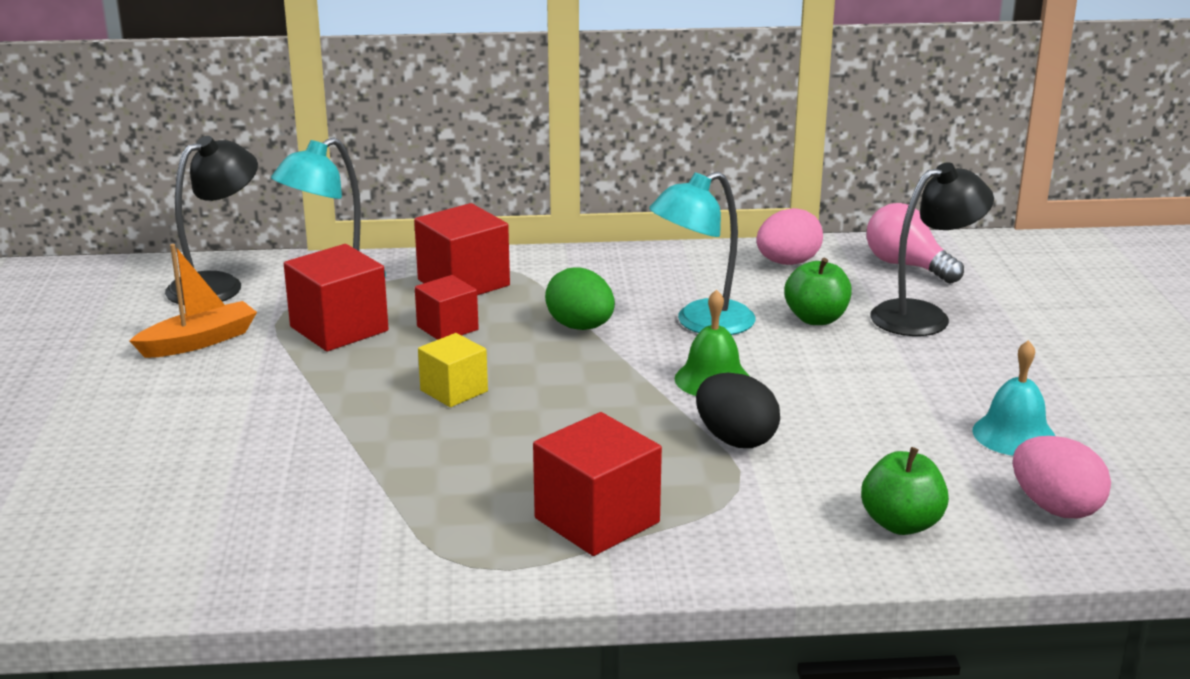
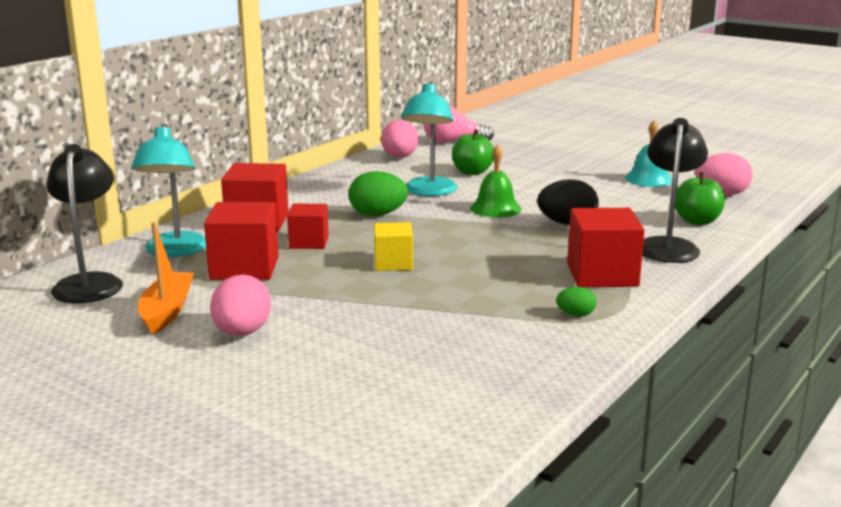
camera: 50 degrees left, 5 degrees down
(192, 393) = (242, 333): none -> pink egg
(452, 544) = (575, 315): none -> green egg
(924, 316) = (509, 156): black lamp -> black lamp (668, 246)

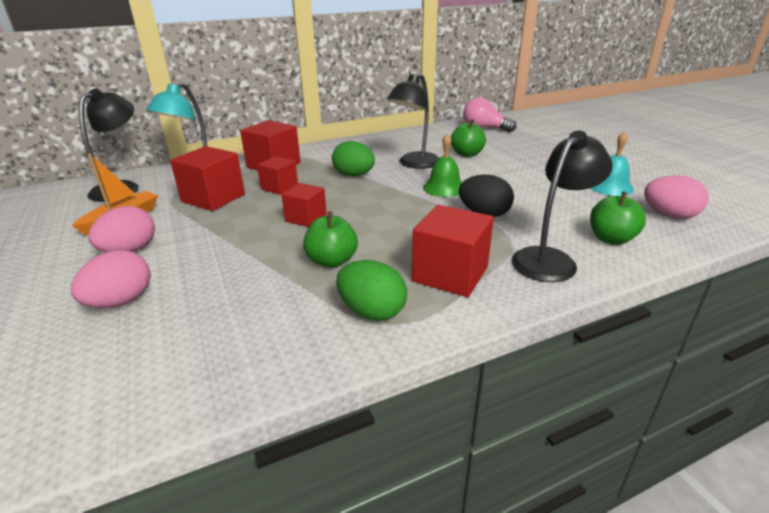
camera: 30 degrees right, 10 degrees up
(393, 263) = (306, 218): yellow cube -> red cube
(400, 157) = (430, 134): pink egg -> pink egg (121, 302)
(429, 191) = (414, 164): turquoise lamp -> black lamp
(481, 290) = (332, 261): none -> green apple
(575, 315) = (372, 311): green egg -> green egg, size x1.91

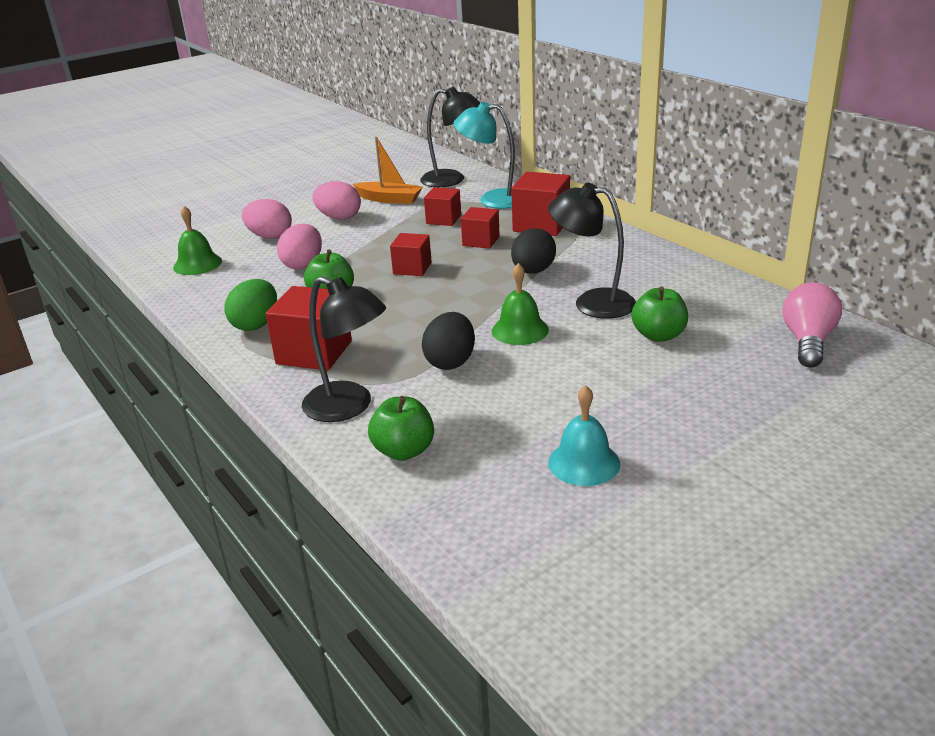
camera: 80 degrees right, 0 degrees up
(139, 371) = (197, 264): none -> green bell
(213, 198) = (443, 219): red cube -> red cube, size x0.63
(354, 175) = (533, 271): green egg -> black egg
(669, 215) = (490, 510): pink egg -> pink egg (303, 265)

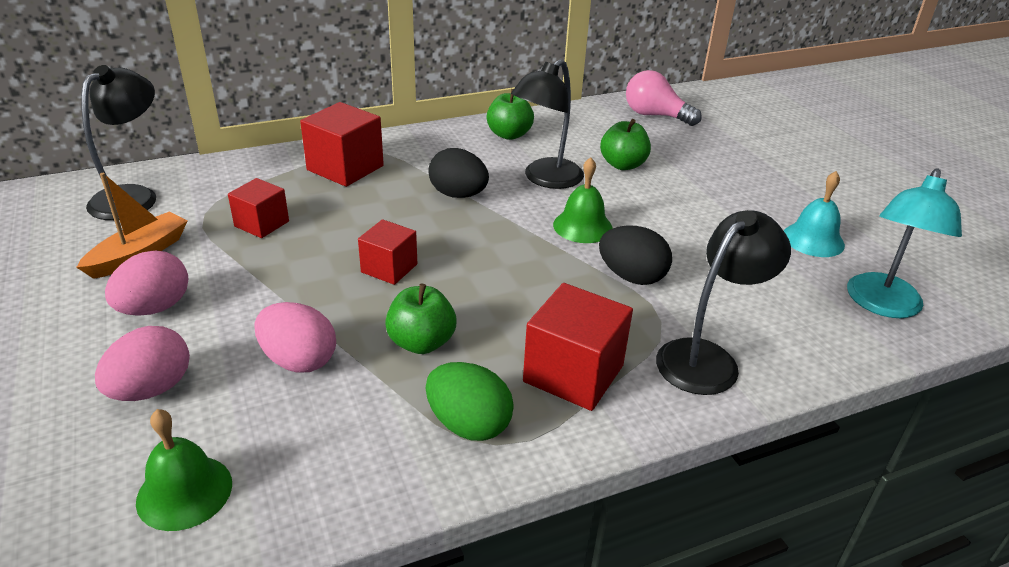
camera: 80 degrees left, 5 degrees up
(404, 451) = (794, 330): green apple -> green apple (509, 135)
(481, 241) = (353, 210): red cube -> none
(492, 199) = (238, 182): turquoise lamp -> turquoise lamp (882, 305)

